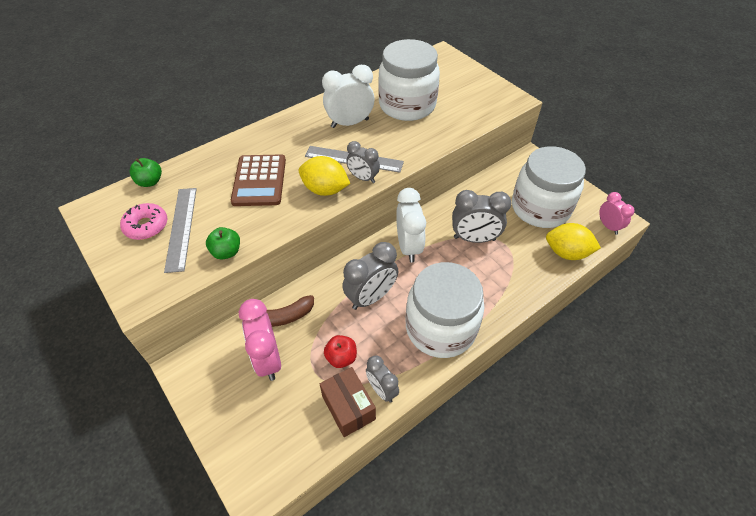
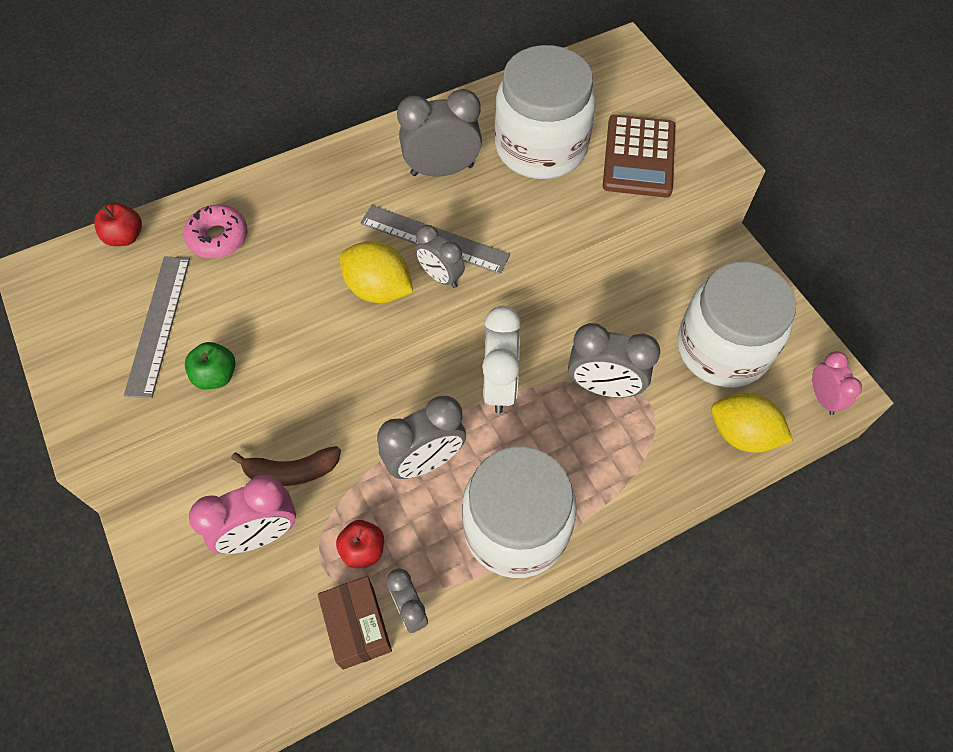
camera: 10 degrees right, 10 degrees up
(146, 226) = (110, 313): pink donut -> pink donut (218, 237)
(150, 182) = (125, 237): green apple -> red apple
(259, 181) = (284, 258): brown calculator -> brown calculator (639, 157)
(268, 359) = (260, 534): pink clock -> pink clock turned 105 degrees counterclockwise
(350, 123) = (442, 170): white clock -> grey clock

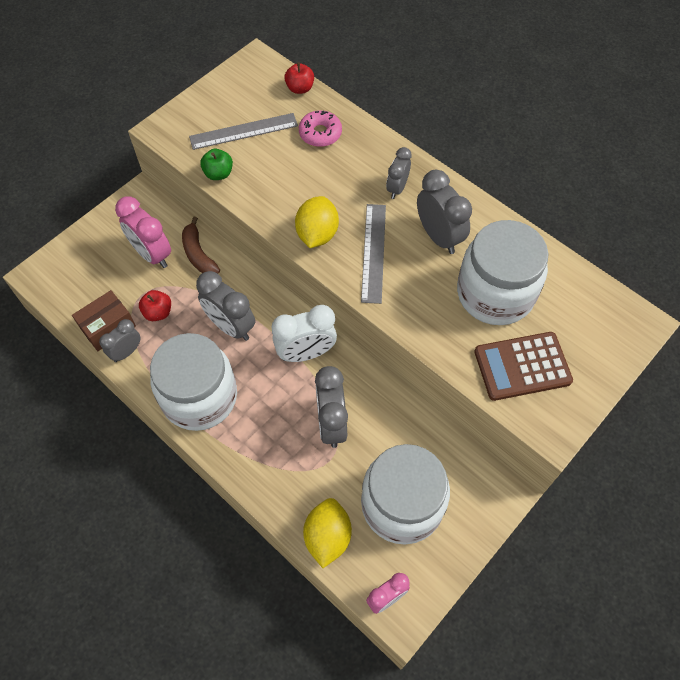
camera: 70 degrees right, 0 degrees up
(441, 276) = (343, 267): grey clock -> grey clock (397, 188)

